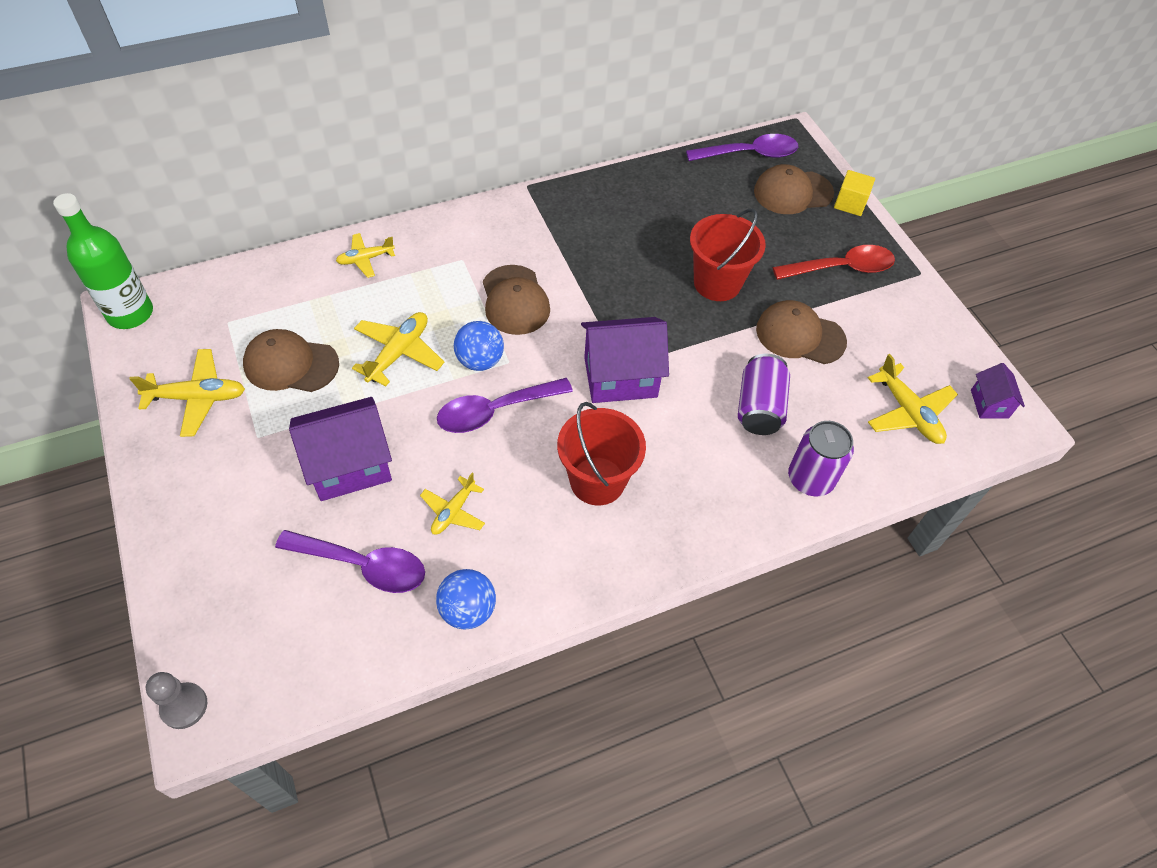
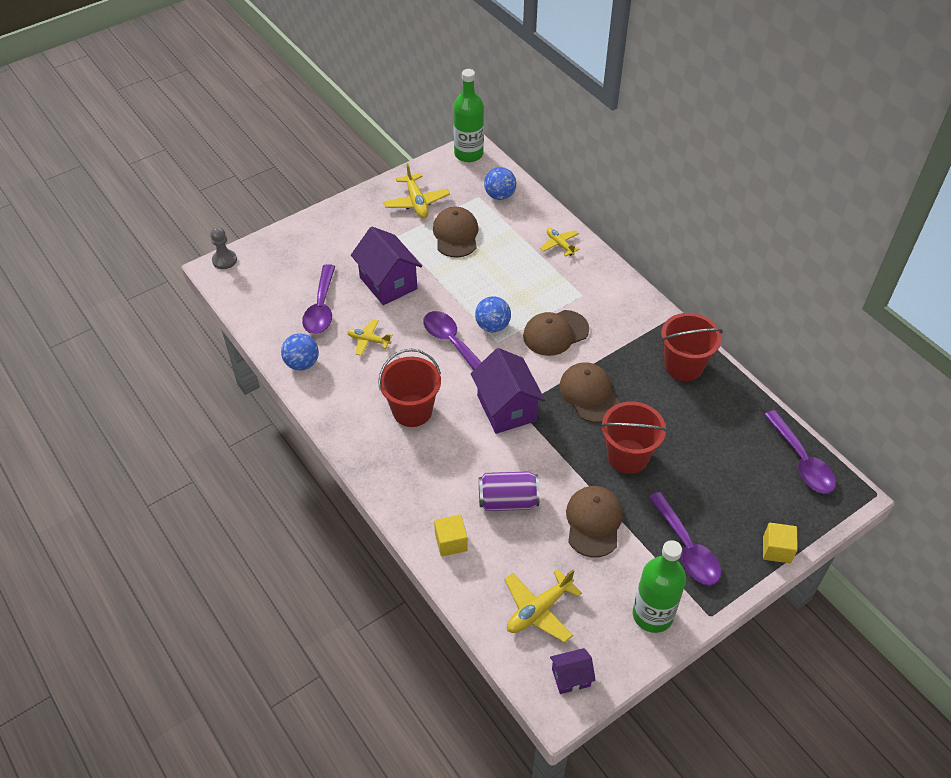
camera: 80 degrees right, 5 degrees down
(239, 298) = (499, 195): none -> blue ball
(398, 353) = (484, 283): yellow plane -> none
(603, 202) = (683, 366): none -> red bucket
(792, 192) = (767, 501): brown cap -> brown cap (589, 394)
(810, 479) = (451, 542): purple can -> yellow cube
(841, 268) = (687, 548): red spoon -> purple spoon
(918, 317) = (652, 615): none -> green bottle

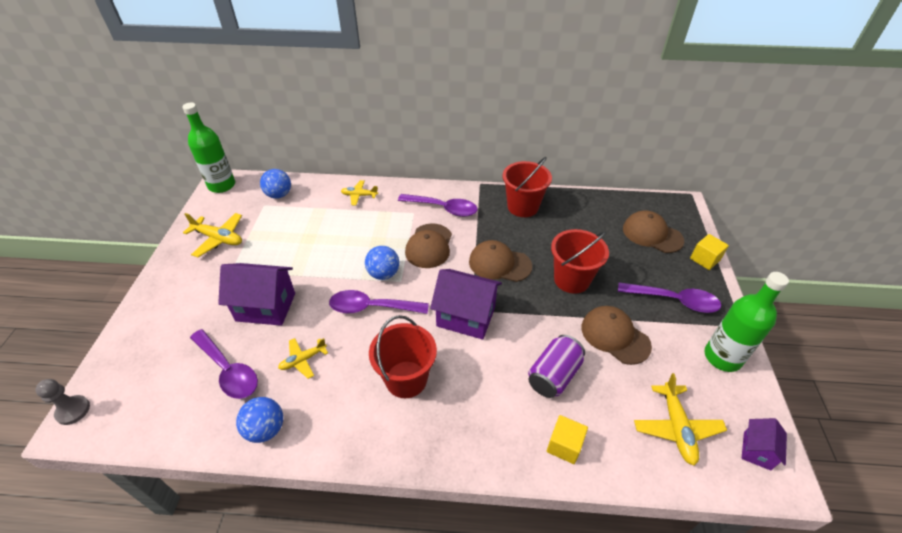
camera: 50 degrees left, 5 degrees down
(456, 234) = (278, 238): brown cap -> brown cap (652, 234)
(801, 461) = (643, 206): purple spoon -> purple spoon (443, 208)

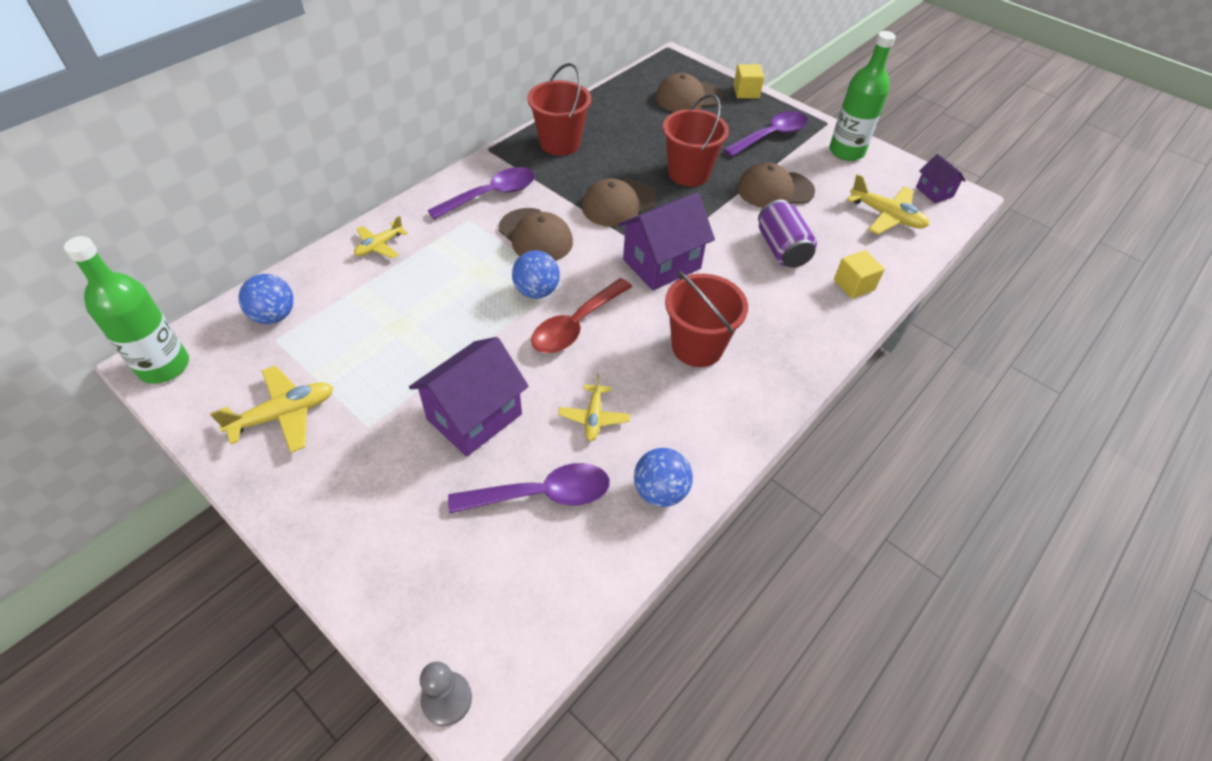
camera: 55 degrees left, 5 degrees up
(371, 307) = (576, 325): purple spoon -> red spoon

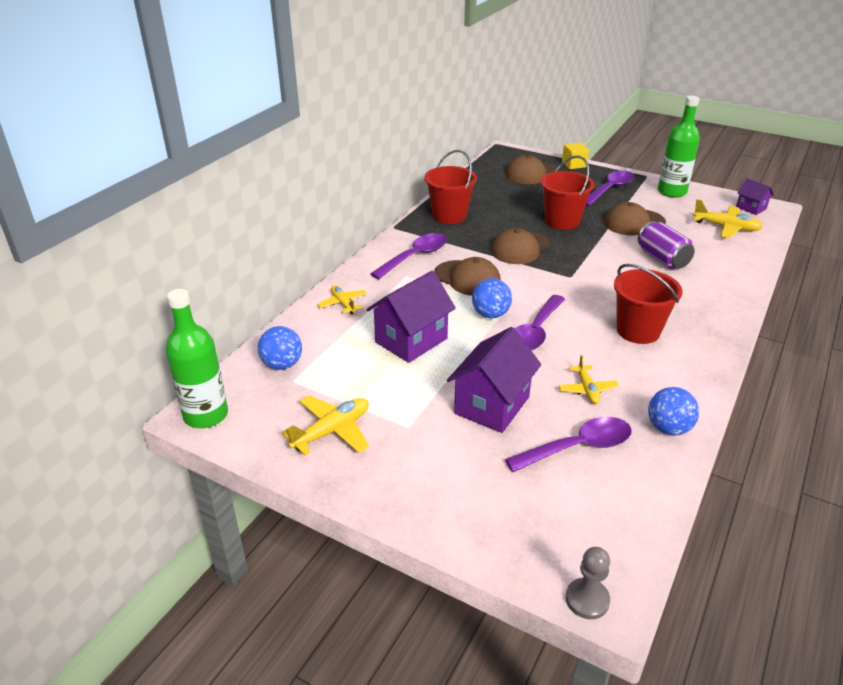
camera: 10 degrees left, 15 degrees down
(379, 246) = (343, 304): yellow plane -> yellow plane turned 120 degrees clockwise
(576, 325) = (535, 332): red spoon -> purple spoon
(661, 264) = (577, 282): purple house -> purple house (411, 340)
(854, 285) = (729, 273): yellow cube -> none

